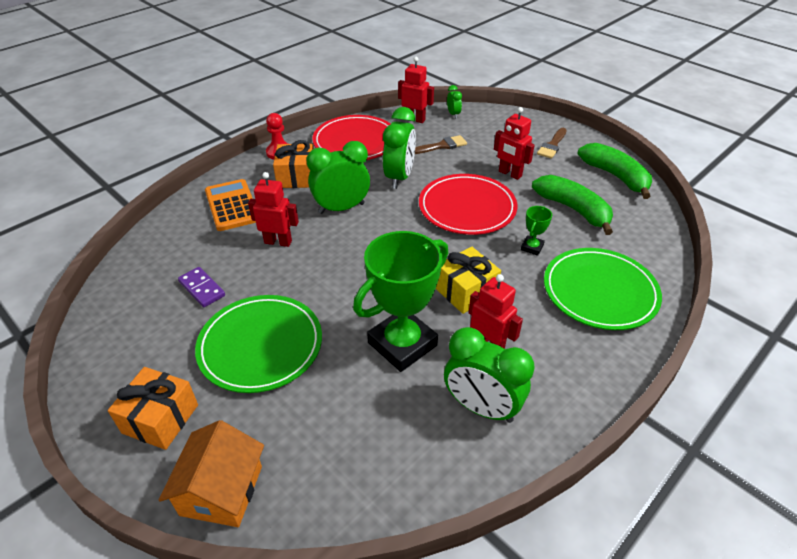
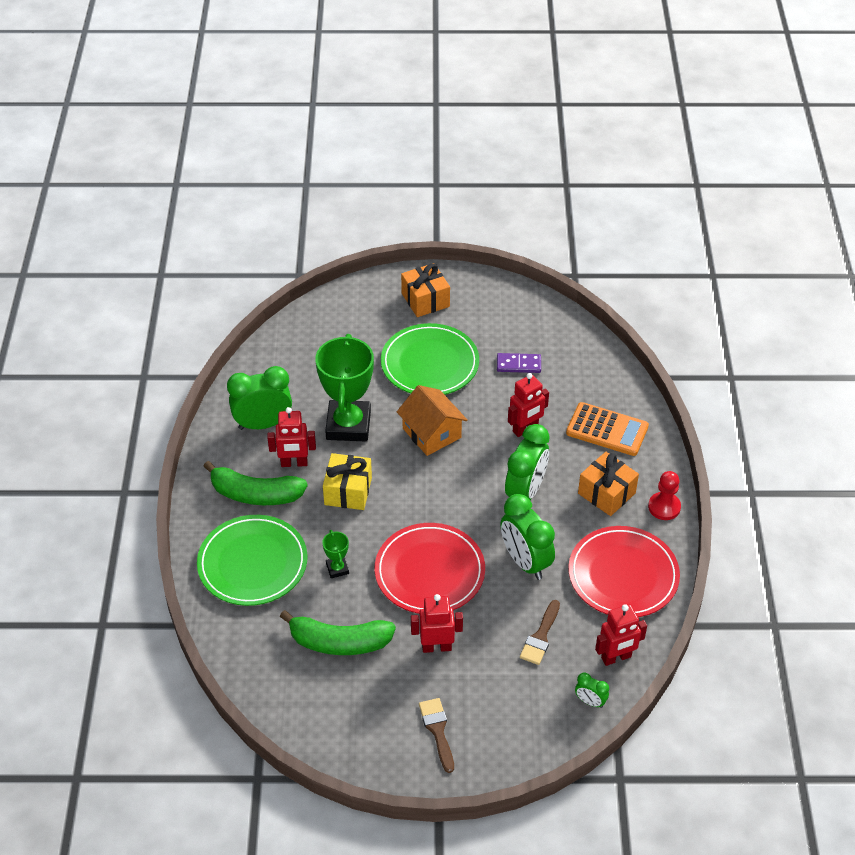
camera: 135 degrees right, 5 degrees up
(221, 490) = (351, 300): orange house -> orange house (431, 433)
(615, 176) = (336, 726): green banana -> green banana (255, 494)

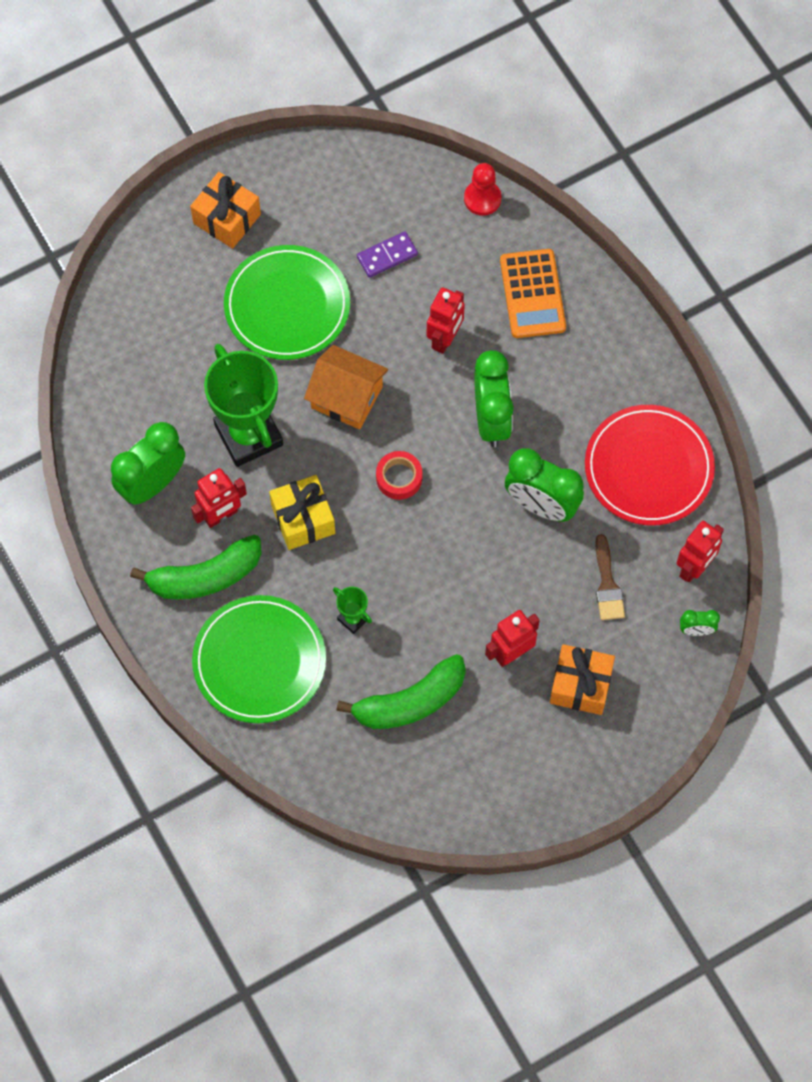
camera: 30 degrees left, 20 degrees up
(429, 572) = (451, 570): red plate -> none
(433, 497) = (399, 478): none -> red tape
(437, 731) = (569, 744): brown brush -> none
(606, 493) = (577, 376): orange gift -> orange gift (580, 685)
(607, 430) = (532, 294): orange calculator -> orange calculator turned 90 degrees clockwise
(664, 507) = (645, 362): red pawn -> red pawn (482, 198)

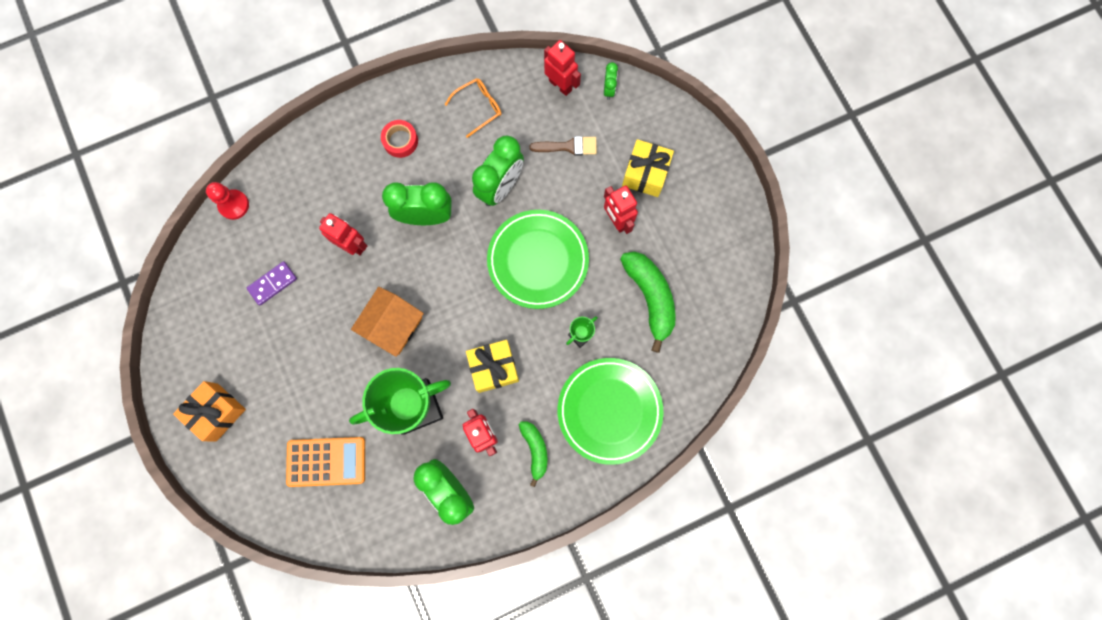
camera: 85 degrees left, 10 degrees up
(205, 576) = (535, 450): green banana -> green banana, size x0.60
(287, 305) = (305, 367): green plate -> green plate (538, 260)
(387, 256) = (272, 283): purple domino -> purple domino turned 75 degrees clockwise
(399, 478) = (467, 290): red tape -> red tape (400, 141)
(532, 294) = (323, 175): orange calculator -> orange calculator (326, 461)
(580, 685) = (645, 174): orange gift -> yellow gift
(648, 468) = (479, 107): red plate -> orange glasses

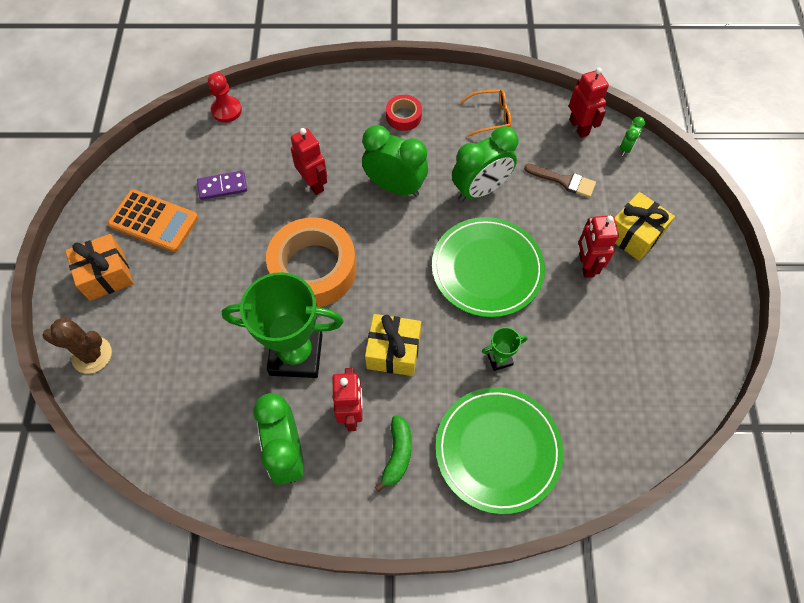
camera: 25 degrees right, 15 degrees down
(247, 485) = (92, 355): none -> brown cactus
(326, 461) = (179, 367): orange calculator -> orange calculator (154, 221)
(393, 325) = (313, 269): orange house -> orange tape
(650, 298) = (591, 354): green banana -> none

